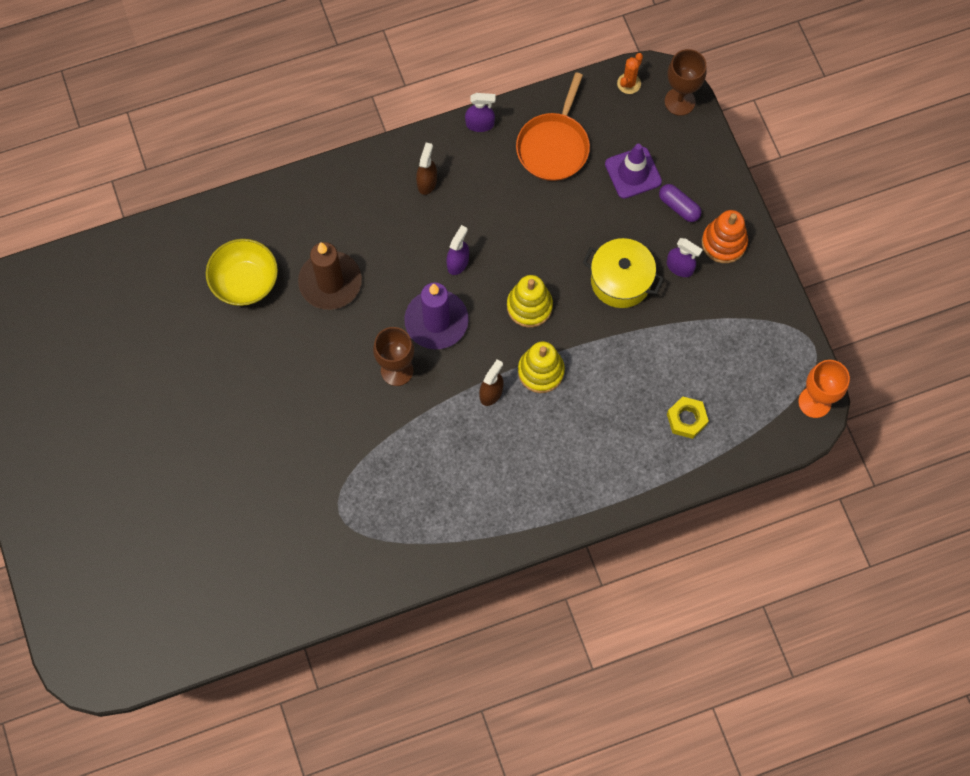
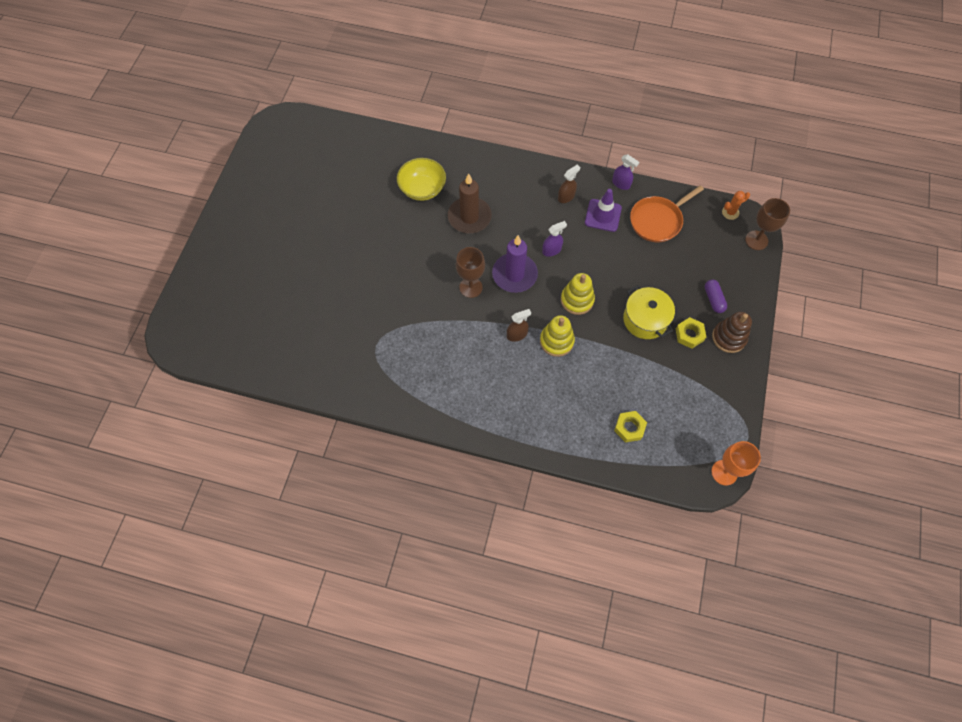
camera: 35 degrees right, 5 degrees down
(633, 173) = (697, 263): purple traffic cone -> purple traffic cone (603, 215)
(680, 267) = (689, 335): purple spray bottle -> yellow nut
(724, 243) = (729, 337): orange stacking toy -> brown stacking toy

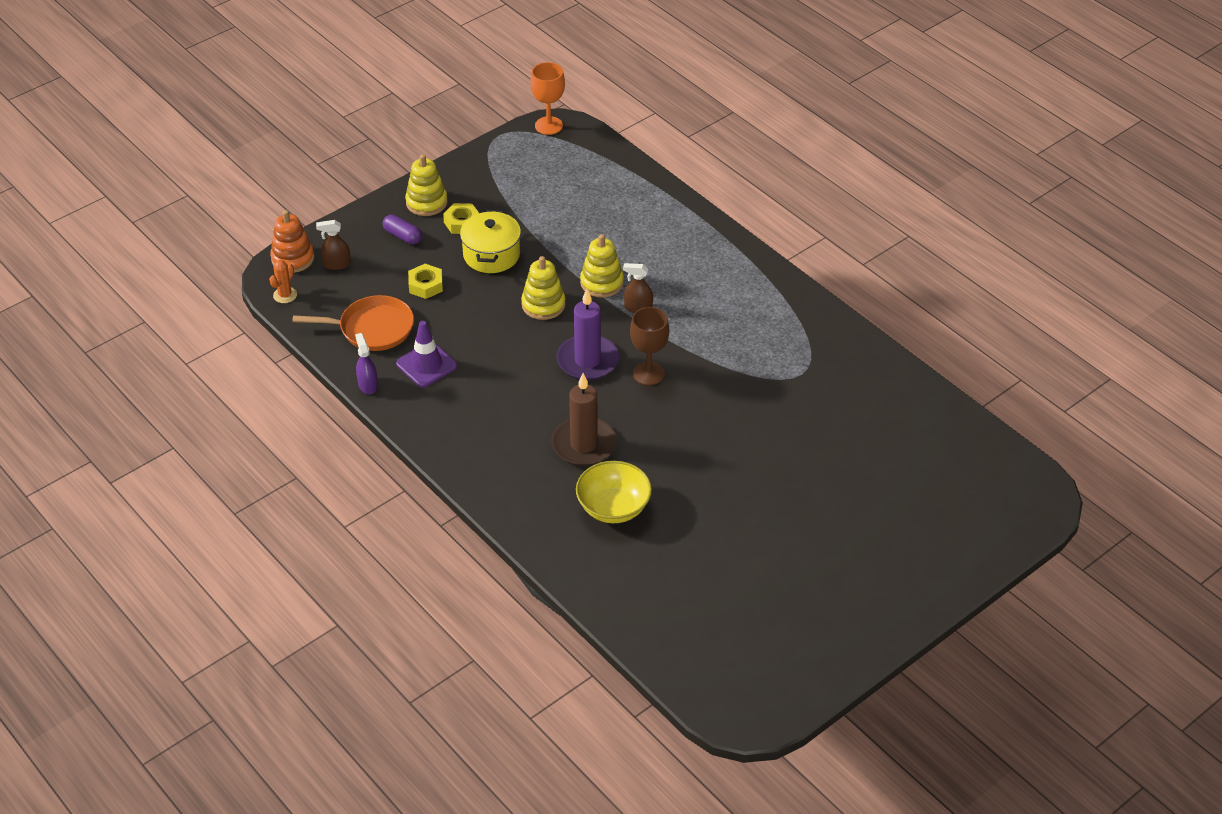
camera: 145 degrees left, 20 degrees down
(552, 250) = (522, 362): purple spray bottle -> none
(566, 197) = (447, 405): brown spray bottle -> brown spray bottle (336, 264)
(629, 428) = (600, 190): yellow nut -> yellow nut (425, 285)
(713, 299) = (402, 236): purple capsule -> purple capsule turned 75 degrees counterclockwise
(729, 337) = (426, 202): brown stacking toy -> yellow stacking toy
(730, 212) = (285, 295): orange cactus -> orange cactus turned 75 degrees counterclockwise
(756, 240) = (293, 258): brown goblet -> orange stacking toy

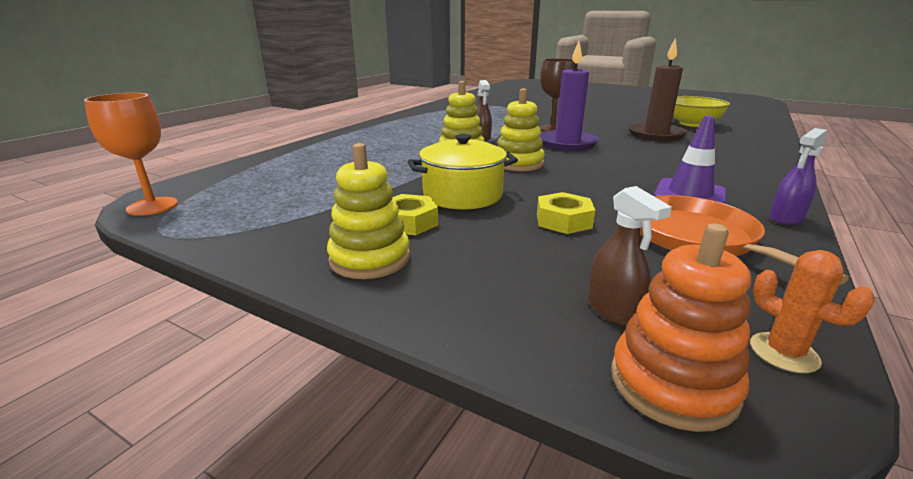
camera: 110 degrees left, 20 degrees down
(285, 295) = (784, 353): orange cactus -> orange cactus turned 45 degrees clockwise
(402, 236) = (473, 260): purple capsule -> none

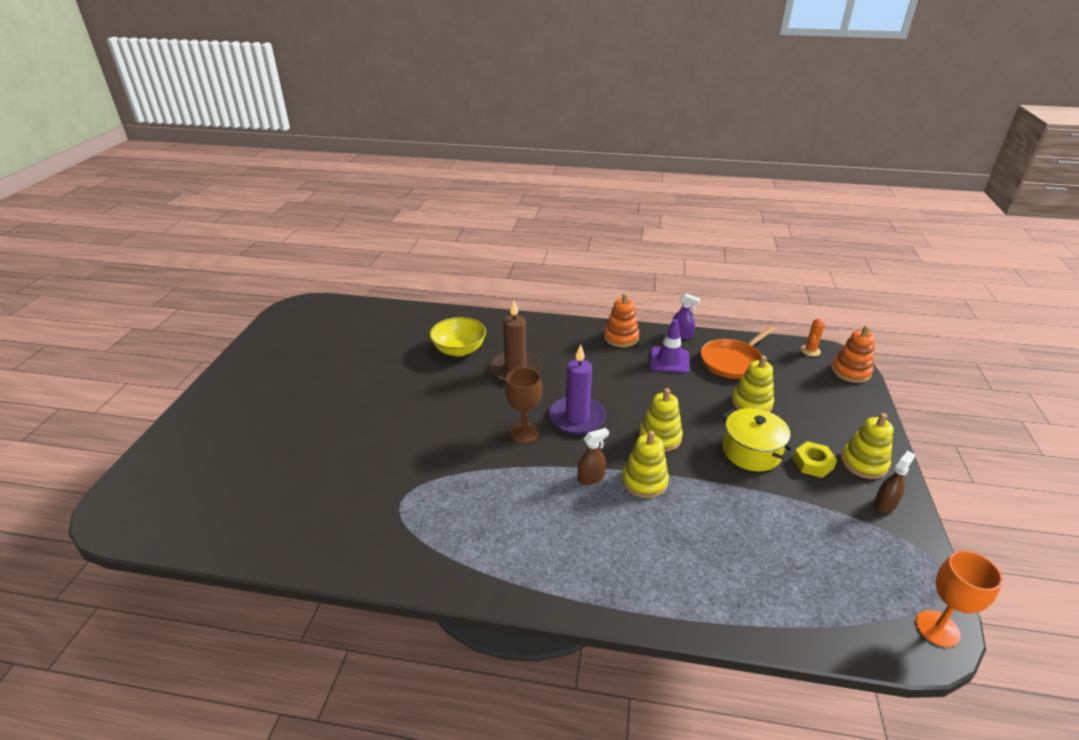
camera: 110 degrees left, 10 degrees up
(563, 221) = (751, 403): yellow nut -> yellow stacking toy
(613, 310) = (823, 383): brown spray bottle -> brown spray bottle (885, 504)
(751, 180) = (621, 337): none -> orange stacking toy

